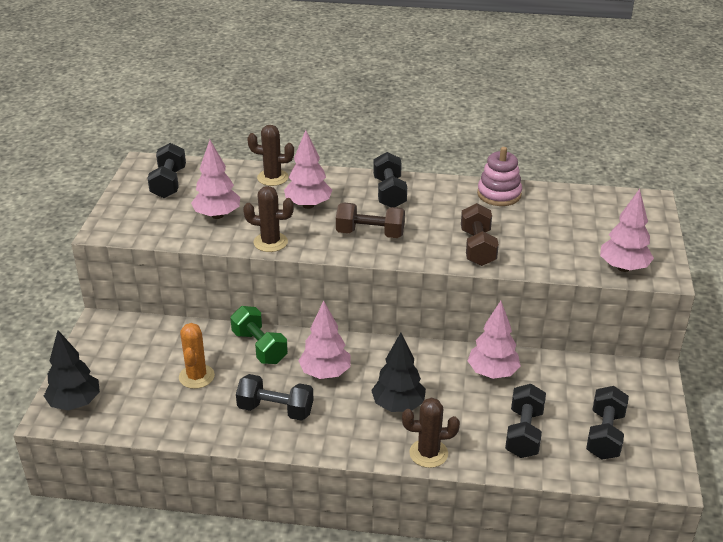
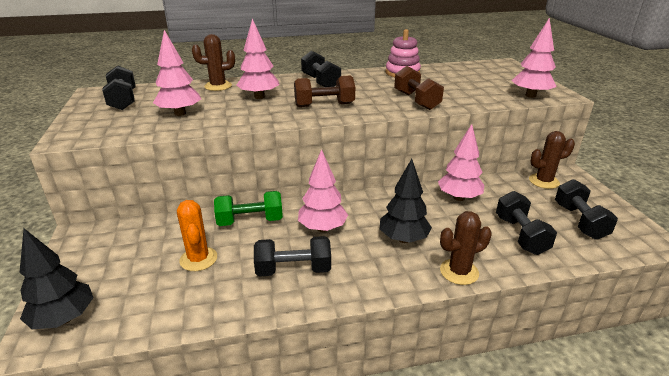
camera: 20 degrees left, 5 degrees down
(259, 347) = (250, 221): green dumbbell -> green dumbbell turned 45 degrees counterclockwise
(270, 242) = (240, 122): brown cactus -> brown cactus (543, 181)

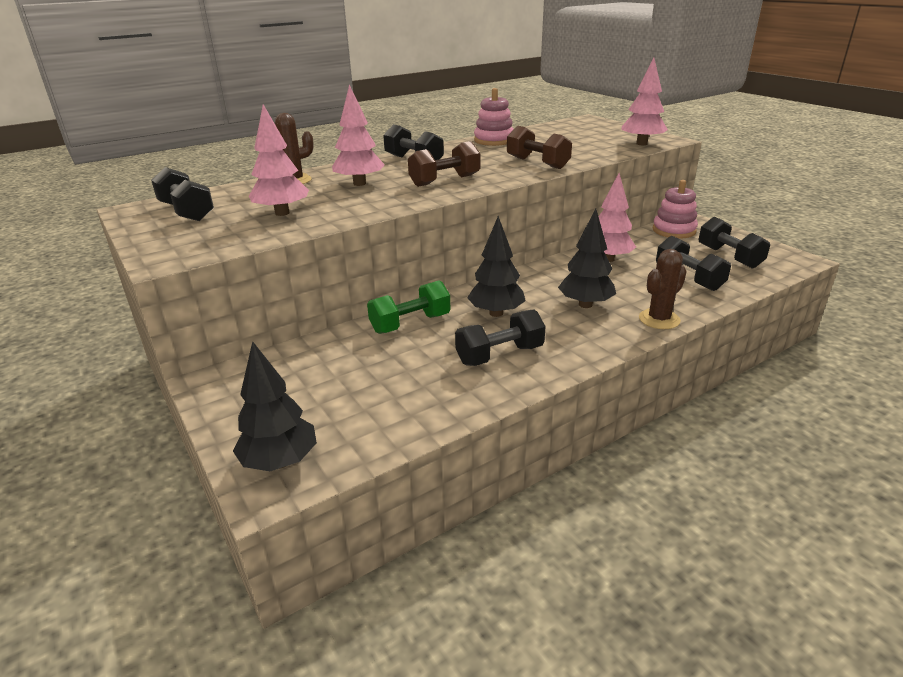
camera: 20 degrees left, 0 degrees up
(198, 259) = (385, 370): orange cactus -> none
(322, 228) = (496, 313): pink tree -> black tree
(543, 181) = (674, 230): brown cactus -> pink stacking toy

